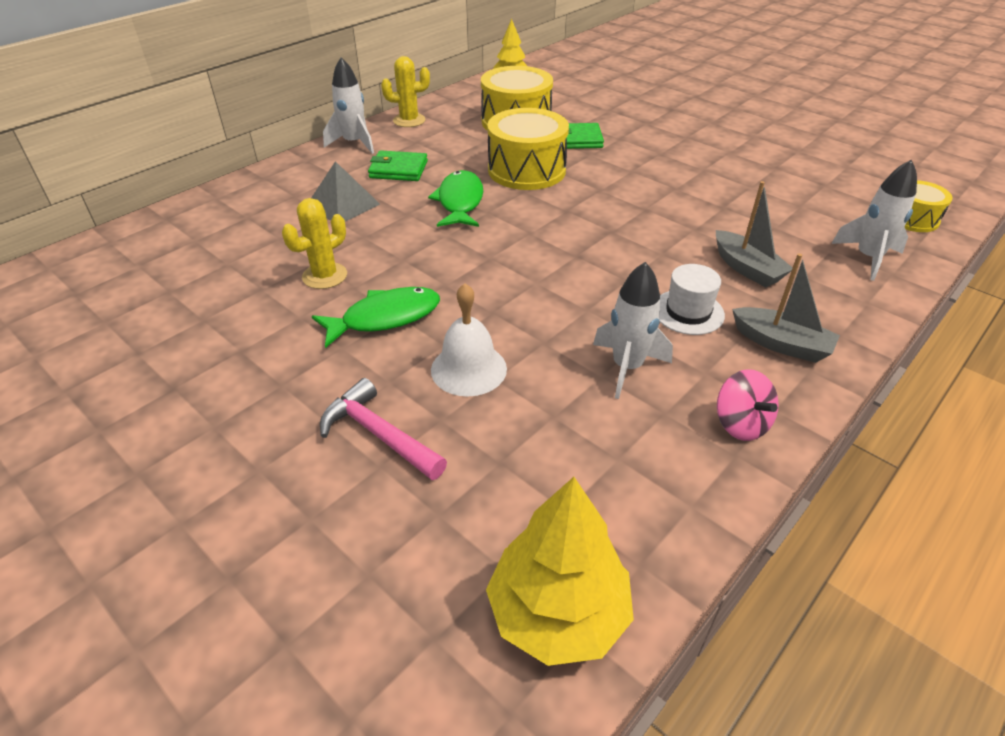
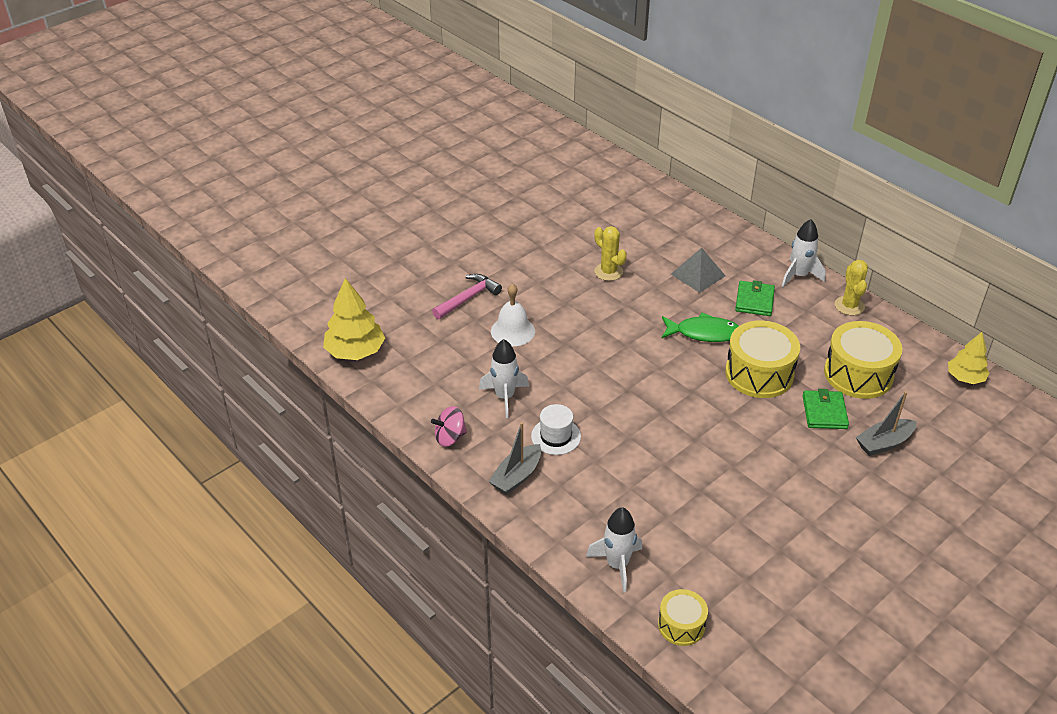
camera: 95 degrees right, 0 degrees up
(385, 318) = (563, 298): green fish -> none
(747, 268) = (606, 482): grey boat -> grey boat (884, 443)

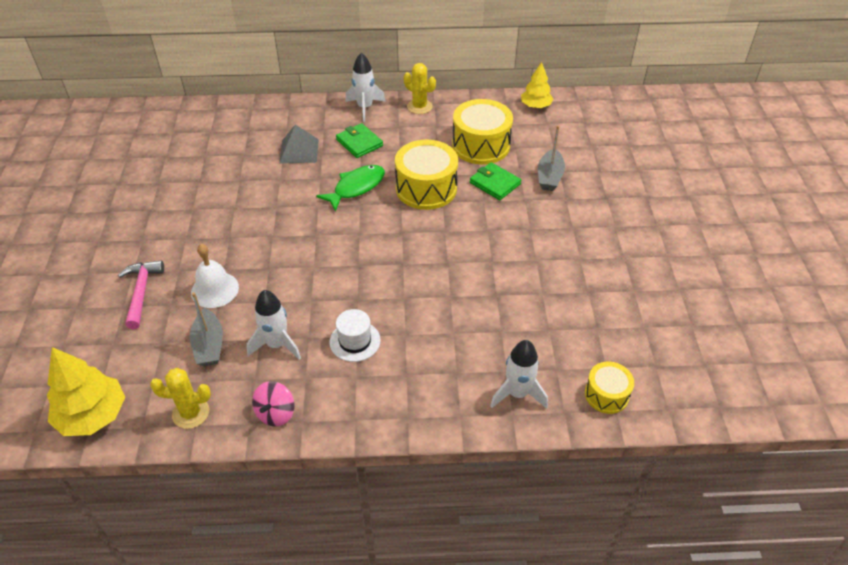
camera: 50 degrees left, 5 degrees up
(516, 476) = (367, 396): grey boat -> grey boat (209, 345)
(608, 272) = (231, 192): yellow cactus -> yellow cactus (191, 413)

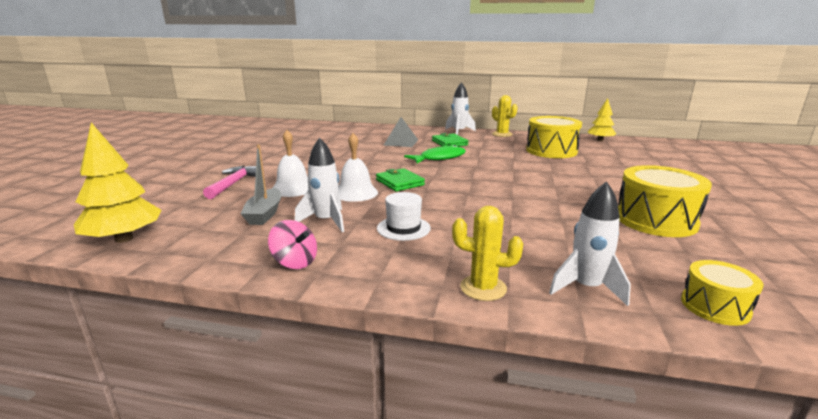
camera: 15 degrees right, 25 degrees down
(191, 413) = (212, 250): yellow cactus -> yellow cactus (483, 288)
(275, 413) = (295, 262): pink spinning top -> pink spinning top turned 90 degrees counterclockwise
(286, 285) = (356, 193): none -> white bell
(426, 188) = (499, 163): yellow drum -> yellow drum (655, 220)
(495, 183) = (563, 166): green wallet -> green wallet (400, 182)
(549, 177) = (615, 167): grey boat -> none

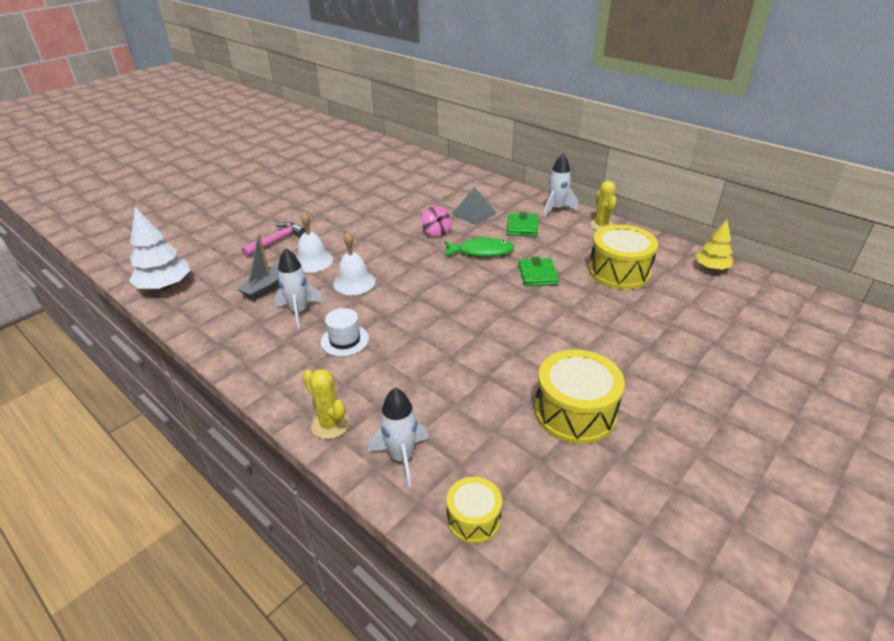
camera: 30 degrees right, 15 degrees up
(124, 239) = (165, 286): yellow tree -> white tree
(295, 262) = (240, 349): pink spinning top -> pink spinning top (436, 232)
(400, 182) = (404, 279): green wallet -> green wallet (537, 274)

